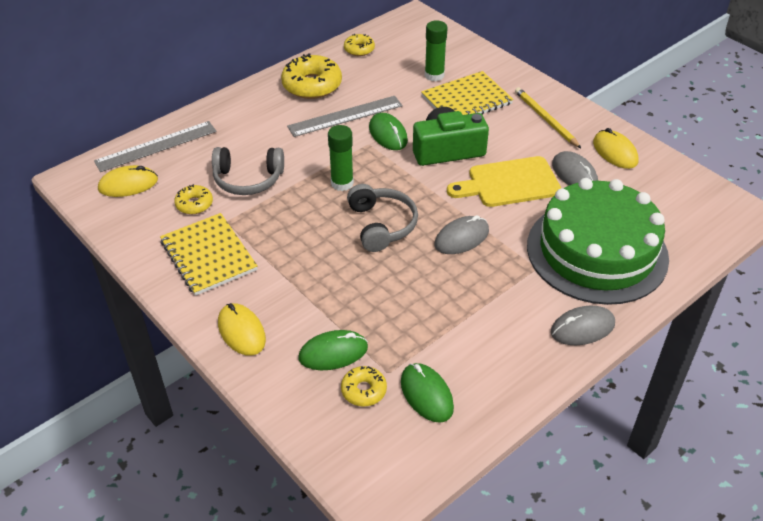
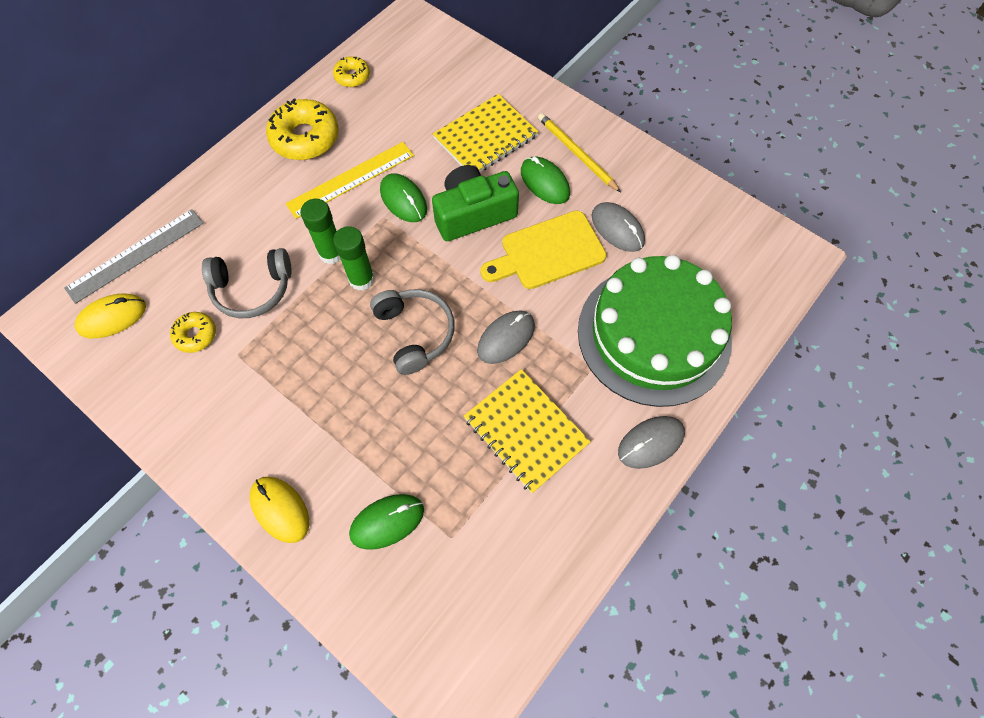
camera: 10 degrees left, 20 degrees up
(208, 256) = (225, 407): yellow notebook -> yellow notebook (526, 431)
(345, 116) = (351, 179): grey ruler -> yellow ruler
(364, 390) = (428, 567): yellow donut -> none
(426, 394) = (496, 561): green mouse -> green mouse (544, 182)
(434, 75) = (444, 105): green glue stick -> green glue stick (331, 253)
(615, 152) = (657, 191): yellow mouse -> none

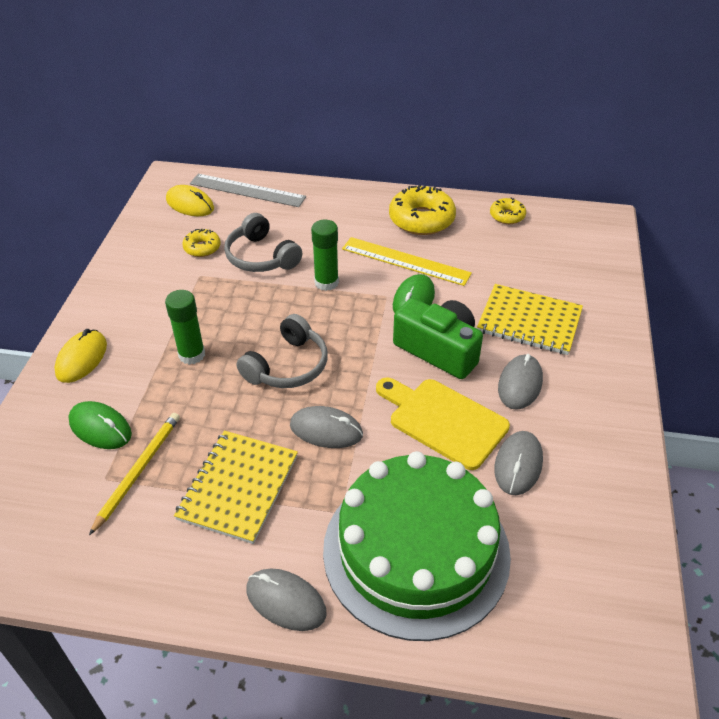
camera: 60 degrees right, 20 degrees down
(361, 279) = (315, 310): green glue stick -> green glue stick (192, 355)
(544, 182) = (520, 384): green mouse -> grey mouse
(576, 153) = (577, 393): yellow pencil -> yellow pencil (138, 471)

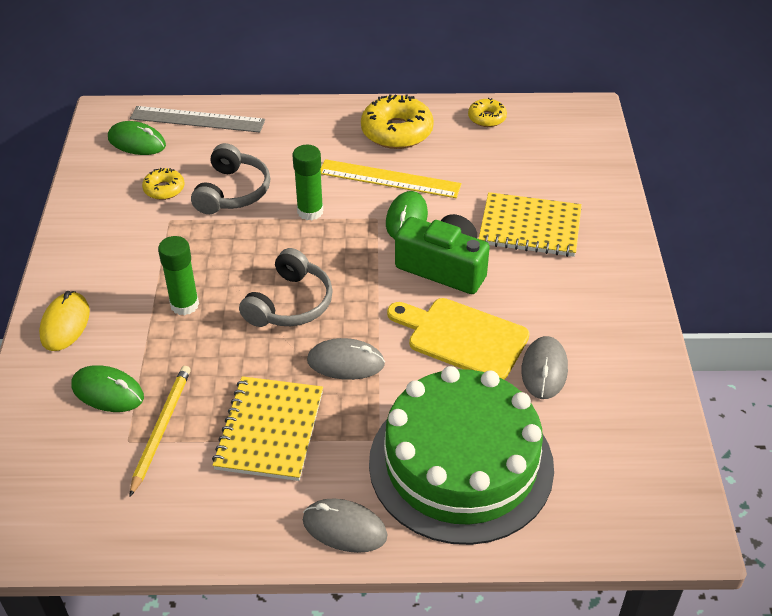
camera: 10 degrees left, 0 degrees up
(190, 204) = (137, 142): yellow mouse -> green mouse
(261, 257) = (232, 192): grey headphones -> grey headphones turned 120 degrees counterclockwise
(520, 384) = (532, 292): grey mouse -> none

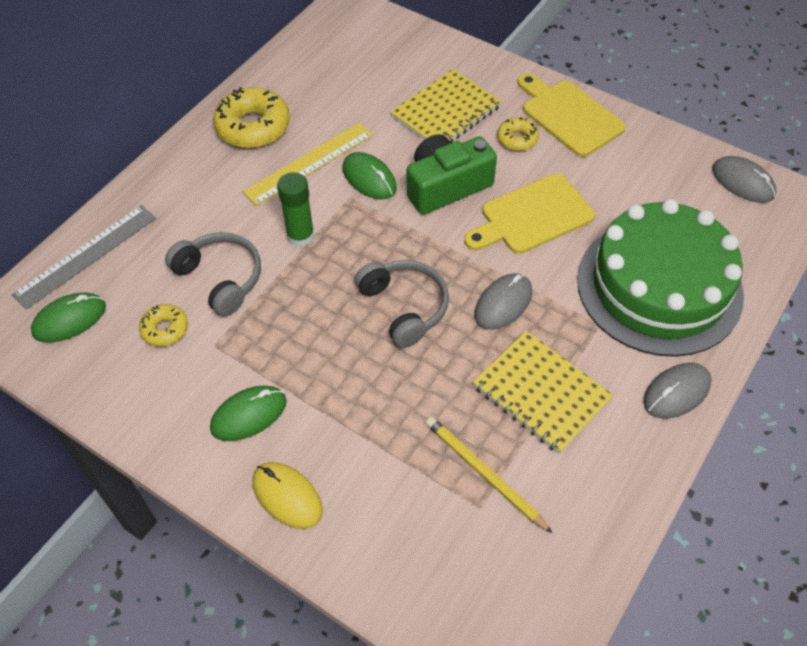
camera: 55 degrees left, 10 degrees up
(108, 392) = (407, 497): green mouse -> green mouse (249, 415)
(184, 305) = (342, 386): green glue stick -> none
(487, 118) = (293, 64): yellow donut -> yellow donut (517, 139)
(544, 370) = (601, 188): grey mouse -> grey mouse (743, 182)
(614, 307) = (568, 116): none -> yellow cutting board

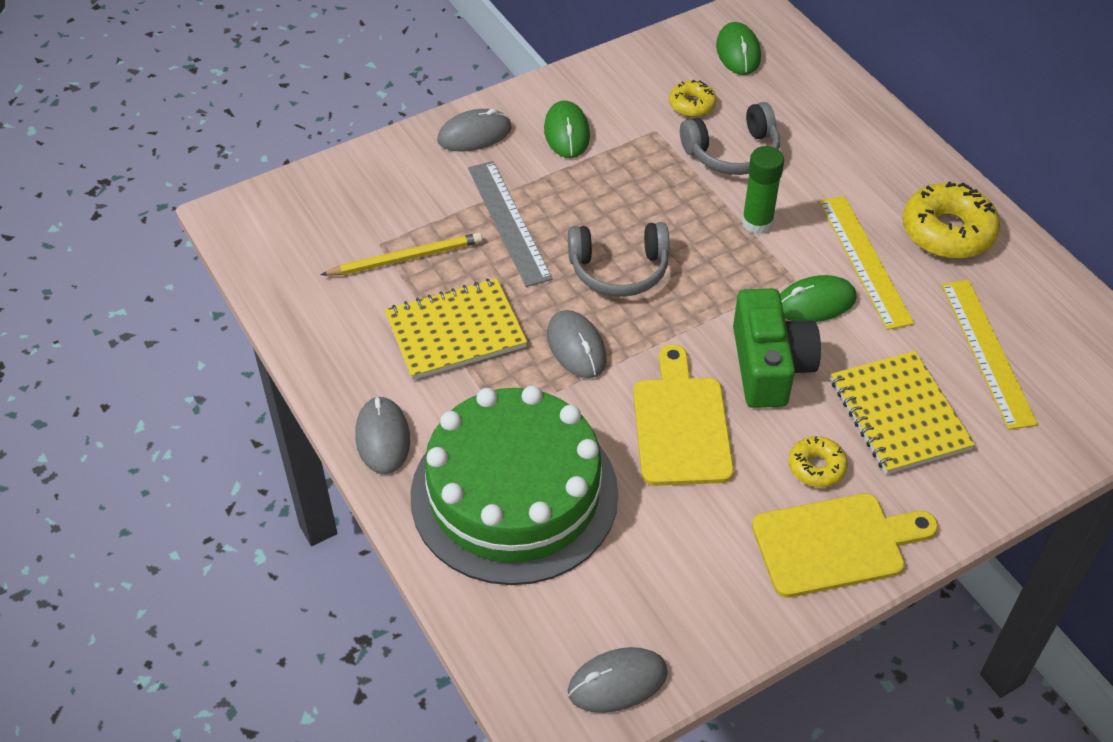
camera: 115 degrees right, 5 degrees down
(86, 256) = (811, 74): grey ruler -> grey ruler (508, 222)
(287, 496) = (474, 134): yellow mouse -> grey mouse
(363, 84) = (987, 352): none -> yellow ruler

